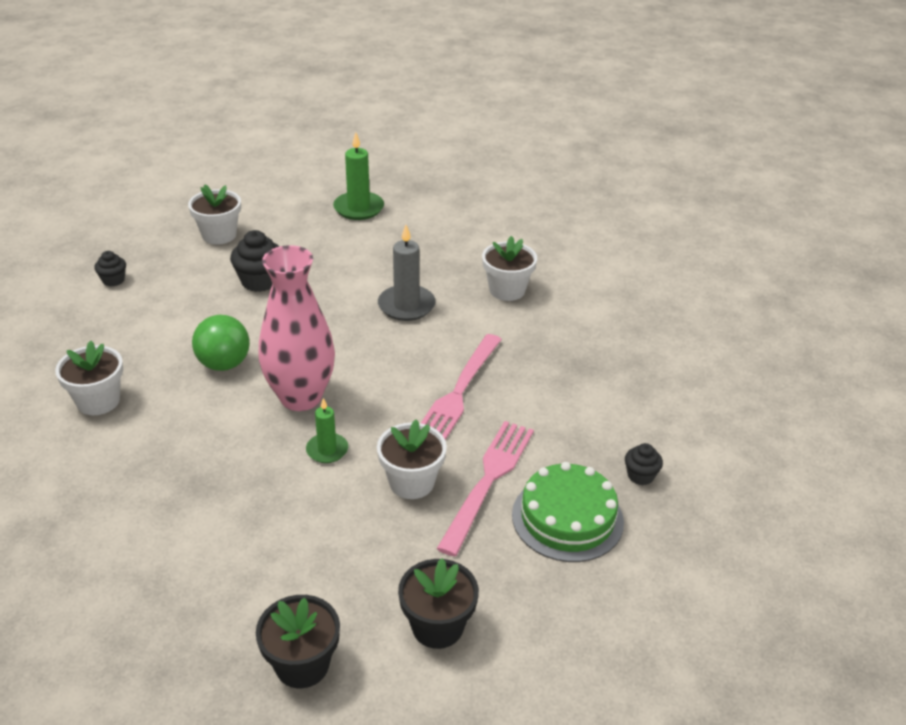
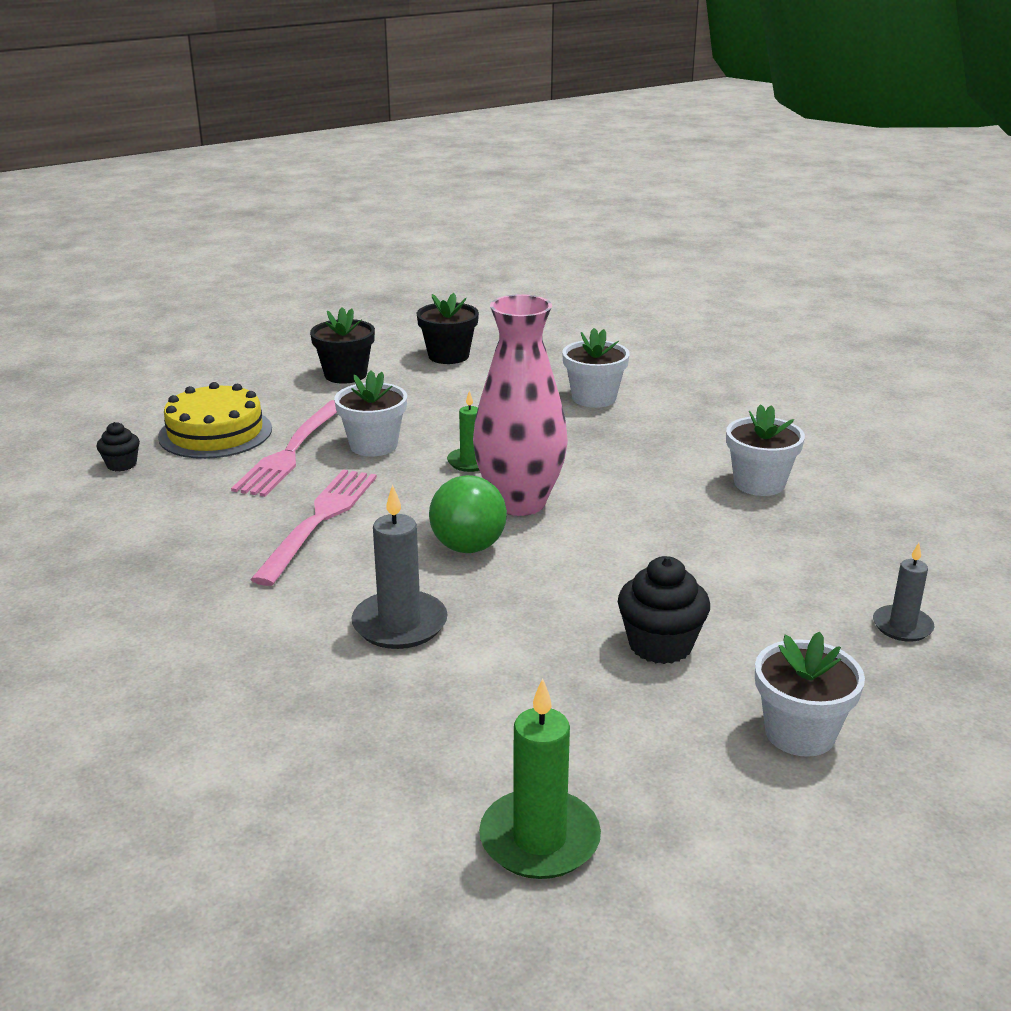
camera: 175 degrees right, 10 degrees down
(113, 280) = (902, 626): black cupcake -> grey candle
(224, 364) = (637, 528): green ball -> green ball (468, 547)
(507, 290) = (223, 665): white flower pot -> white flower pot (594, 398)
(567, 518) = (215, 433): green cake -> yellow cake

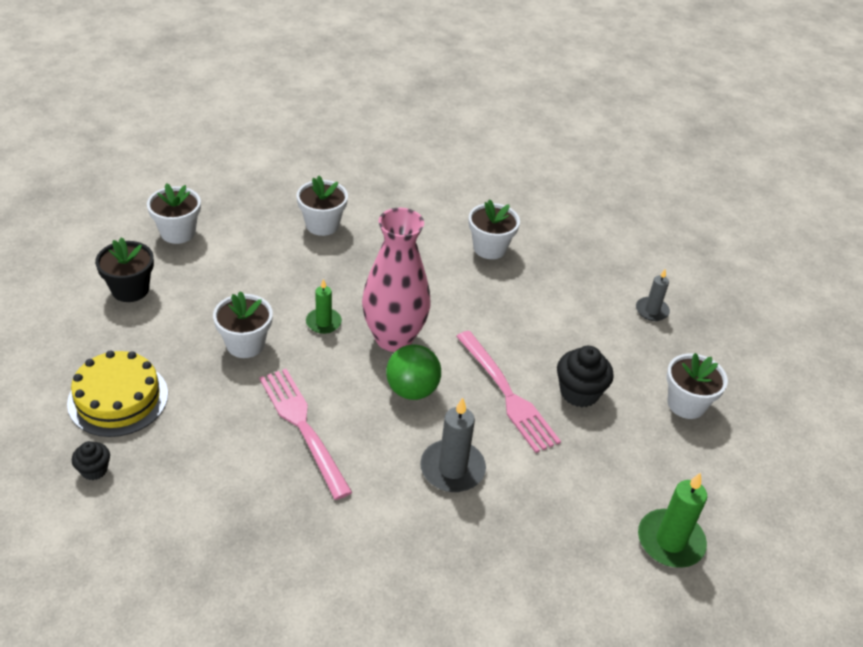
camera: 50 degrees left, 15 degrees up
(291, 452) = (199, 383): pink fork -> pink fork (508, 395)
(448, 356) = (178, 232): black flower pot -> white flower pot

